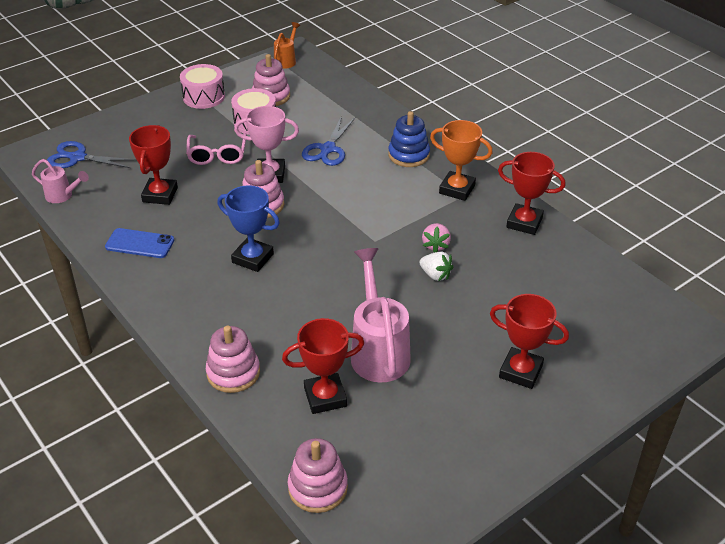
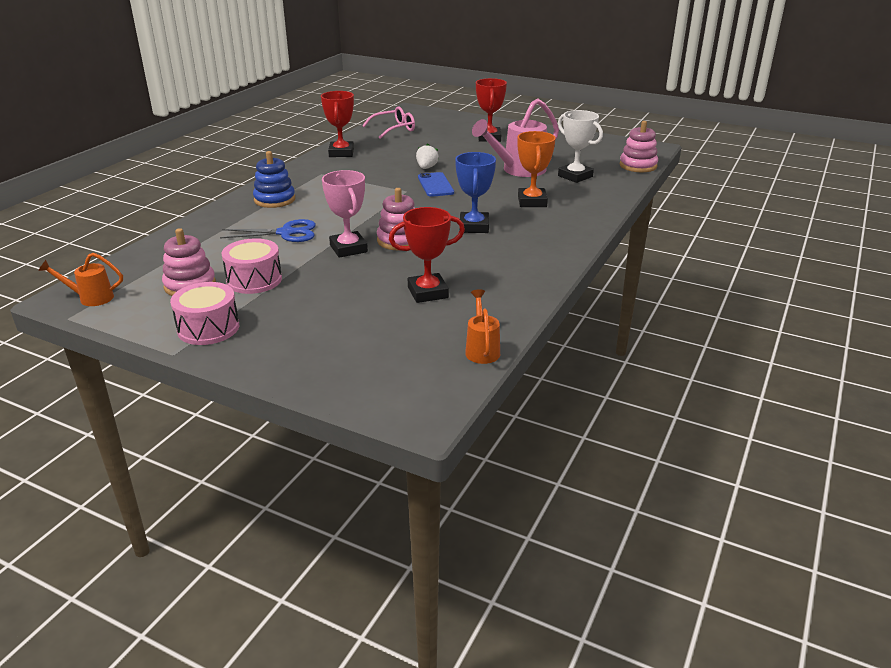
camera: 115 degrees left, 10 degrees down
(63, 196) = (482, 349): pink watering can -> orange watering can
(78, 158) = (402, 370): blue scissors -> none
(140, 243) = (508, 278): blue phone -> blue phone (435, 185)
(217, 155) = (334, 283): pink glasses -> pink glasses (394, 129)
(233, 373) = (594, 204): pink stacking toy -> none
(325, 397) = (575, 176): red trophy -> white trophy
(435, 245) = (393, 172): pink strawberry -> none
(457, 189) = (314, 176): orange trophy -> orange trophy (532, 202)

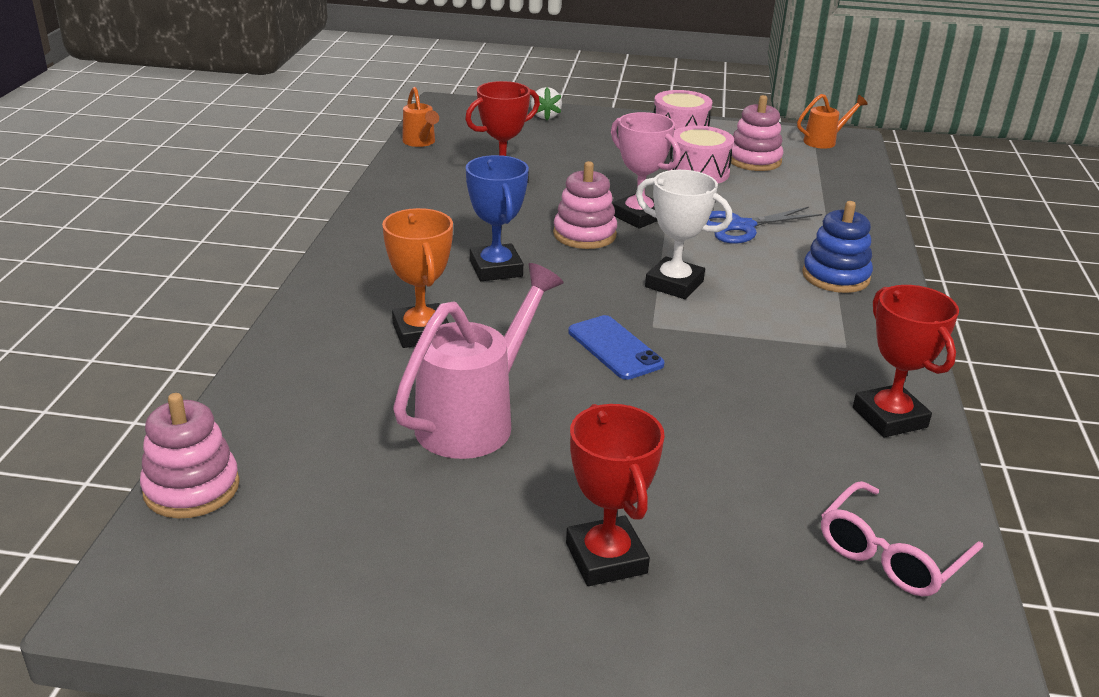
camera: 160 degrees right, 0 degrees up
(426, 168) = (670, 396): white strawberry -> white strawberry (545, 116)
(575, 176) = (347, 419): white trophy -> white trophy (674, 284)

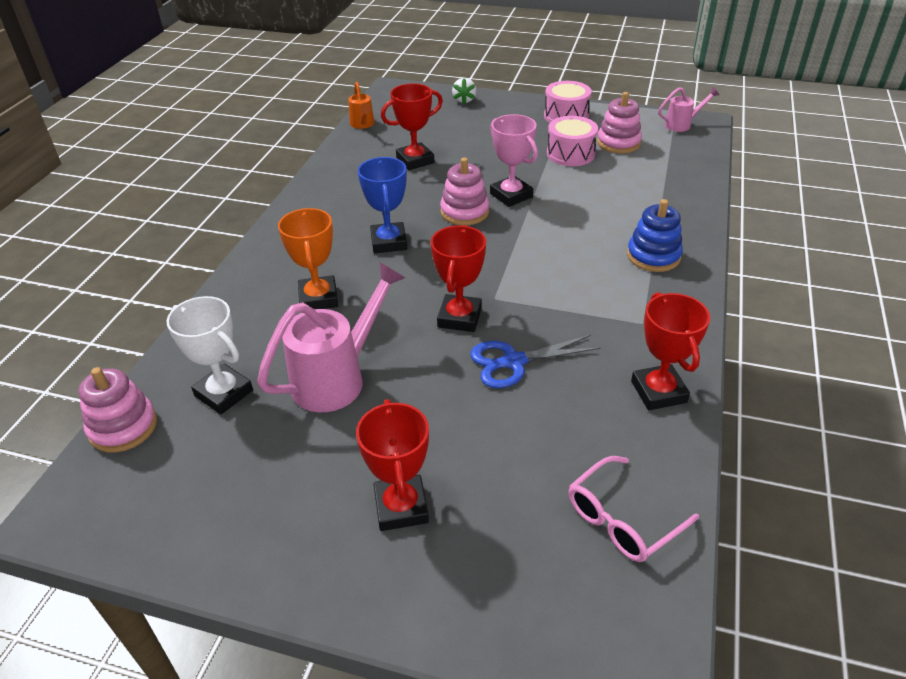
camera: 10 degrees right, 10 degrees up
(615, 348) = (459, 317): blue phone -> red trophy
(674, 284) = (521, 260): white trophy -> white trophy (224, 393)
(741, 227) = (590, 206): blue scissors -> blue scissors (513, 362)
(825, 141) = (682, 125): orange watering can -> pink watering can

